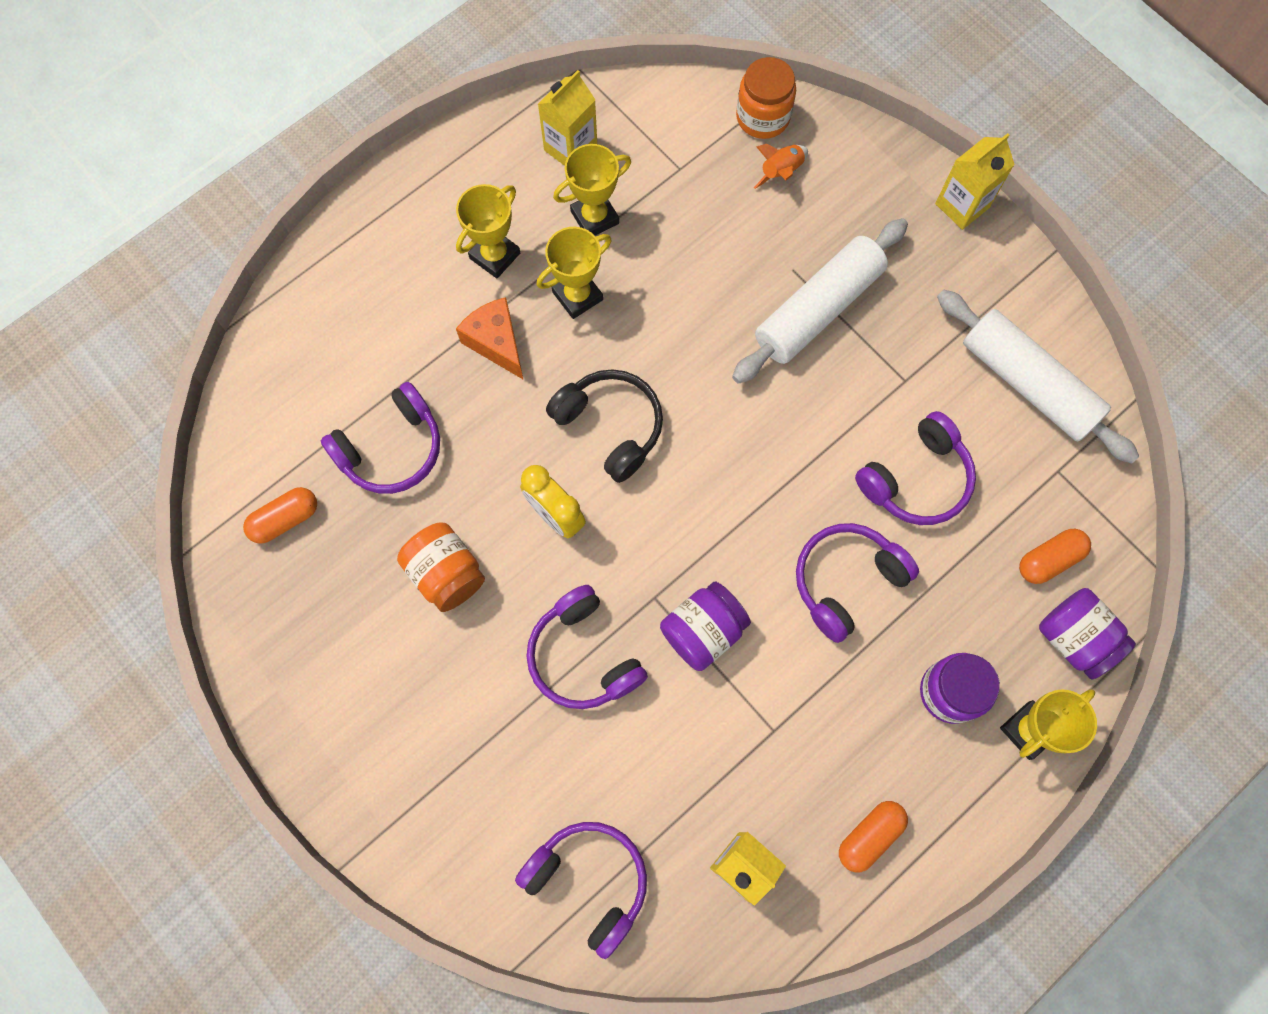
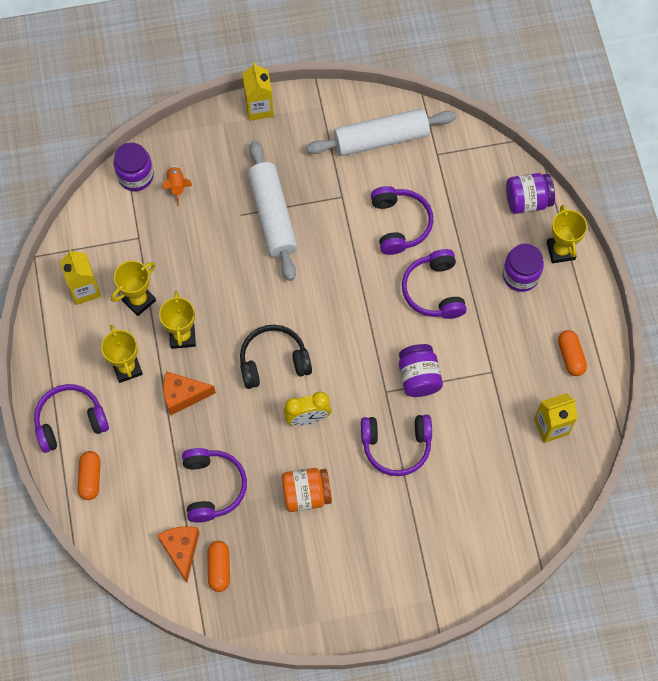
camera: 60 degrees left, 5 degrees down
(285, 459) = (181, 550): none -> orange cheese
(589, 881) = (517, 507): purple headphones -> purple headphones (70, 421)
(594, 217) = (139, 300): yellow trophy -> yellow trophy turned 45 degrees clockwise
(762, 117) = (135, 176): orange jar -> purple jar
(1049, 559) = (480, 187): orange capsule -> orange capsule (90, 478)

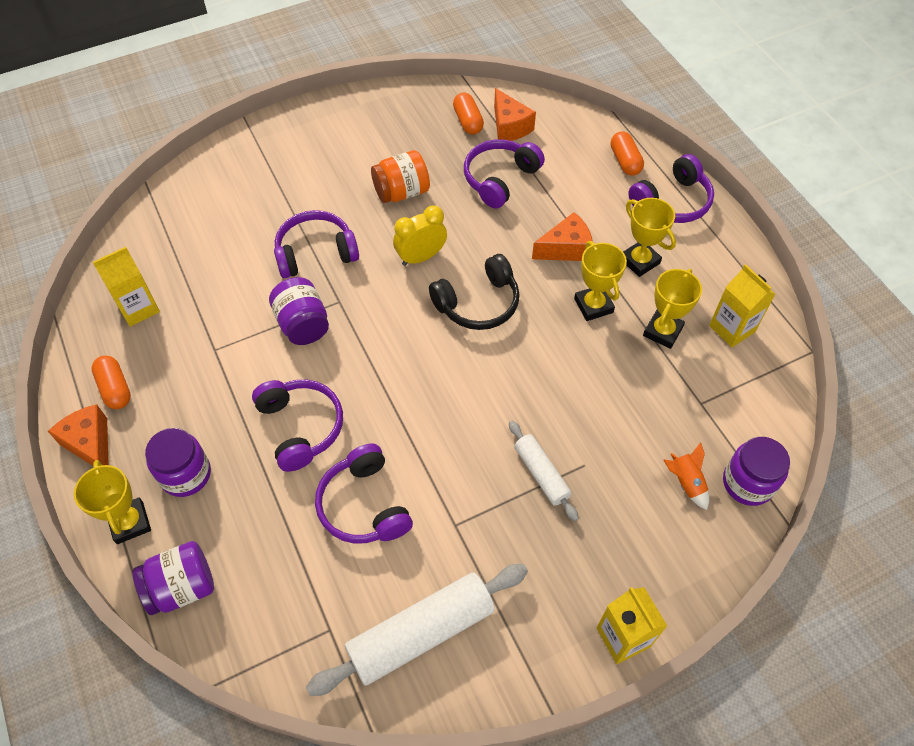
camera: 165 degrees right, 10 degrees down
(213, 487) = (499, 179): purple headphones -> purple headphones turned 60 degrees clockwise
(272, 216) = (541, 474): white rolling pin -> white rolling pin, size x0.56
(588, 315) = (90, 444): none -> orange cheese

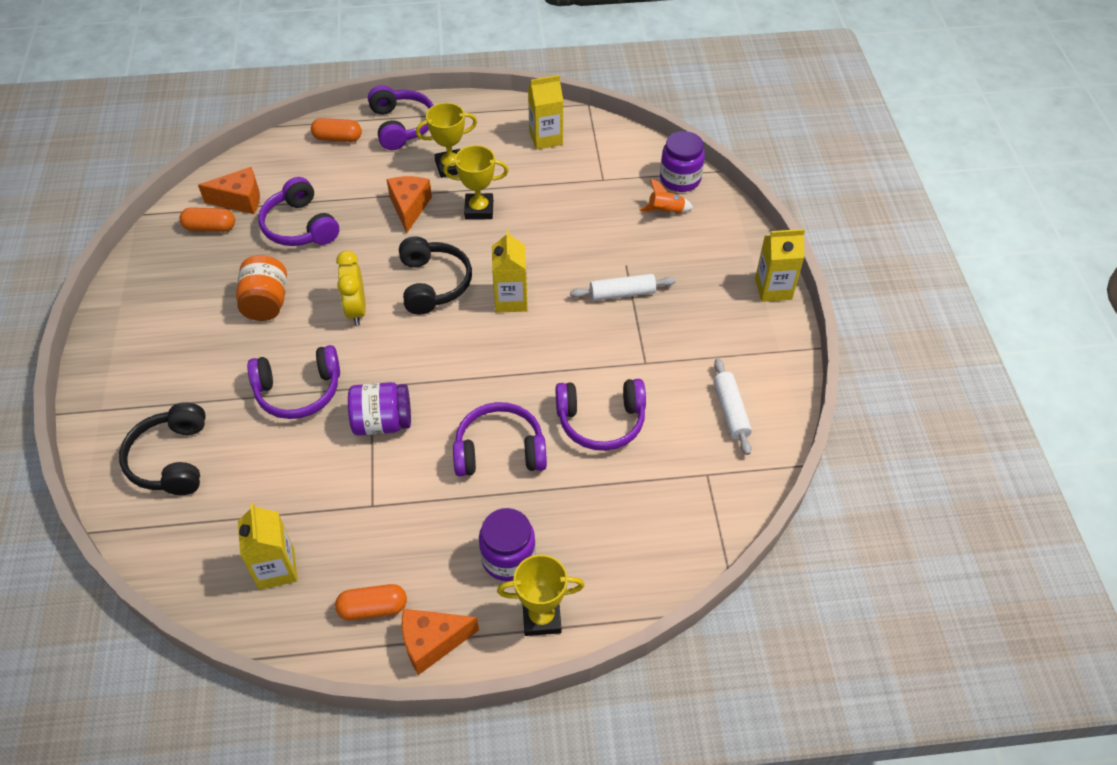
camera: 70 degrees left, 5 degrees down
(182, 587) = (627, 582): purple jar -> none
(222, 200) = (171, 459): none -> black headphones
(315, 252) = (299, 391): purple headphones -> purple headphones turned 105 degrees counterclockwise
(421, 633) = (730, 411): white rolling pin -> white rolling pin, size x0.56
(486, 374) = (511, 300): none -> yellow carton
(662, 331) = (527, 177): yellow trophy -> none

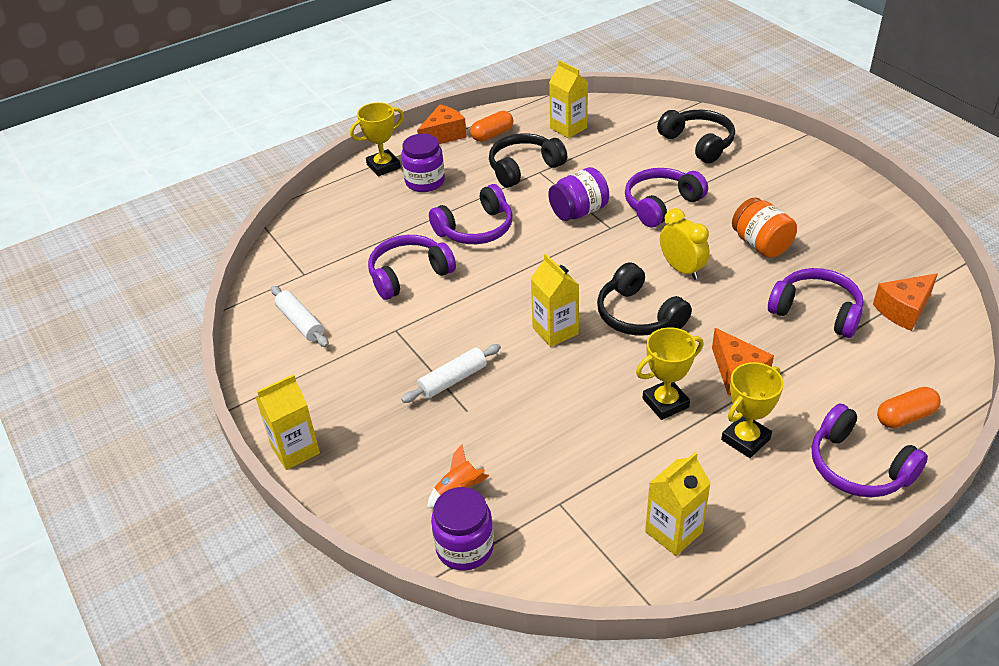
camera: 155 degrees right, 10 degrees down
(210, 227) = (891, 277): orange capsule -> none
(384, 521) = (523, 168): none -> black headphones

